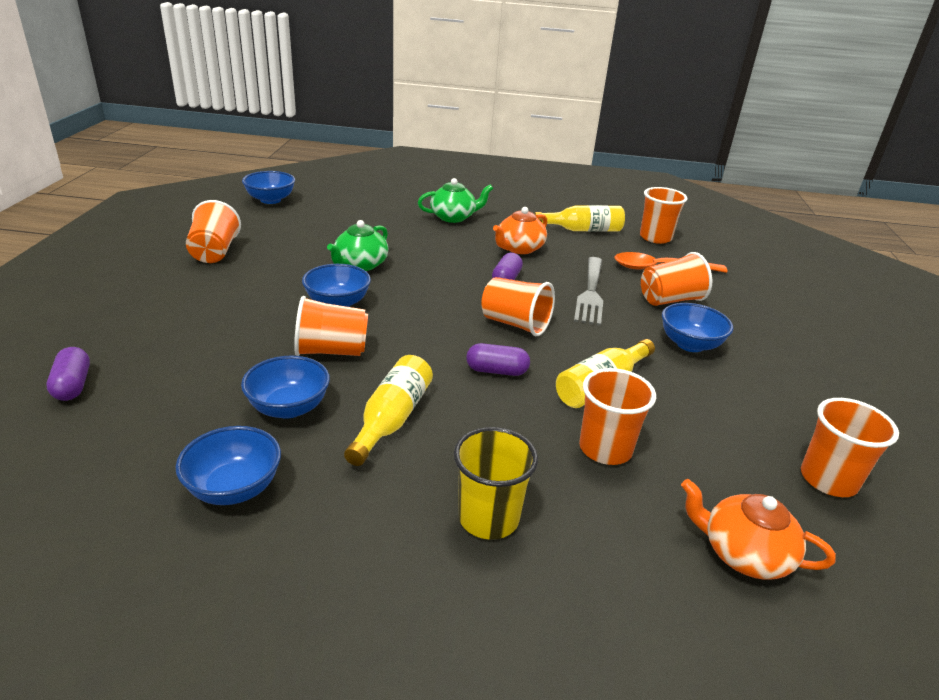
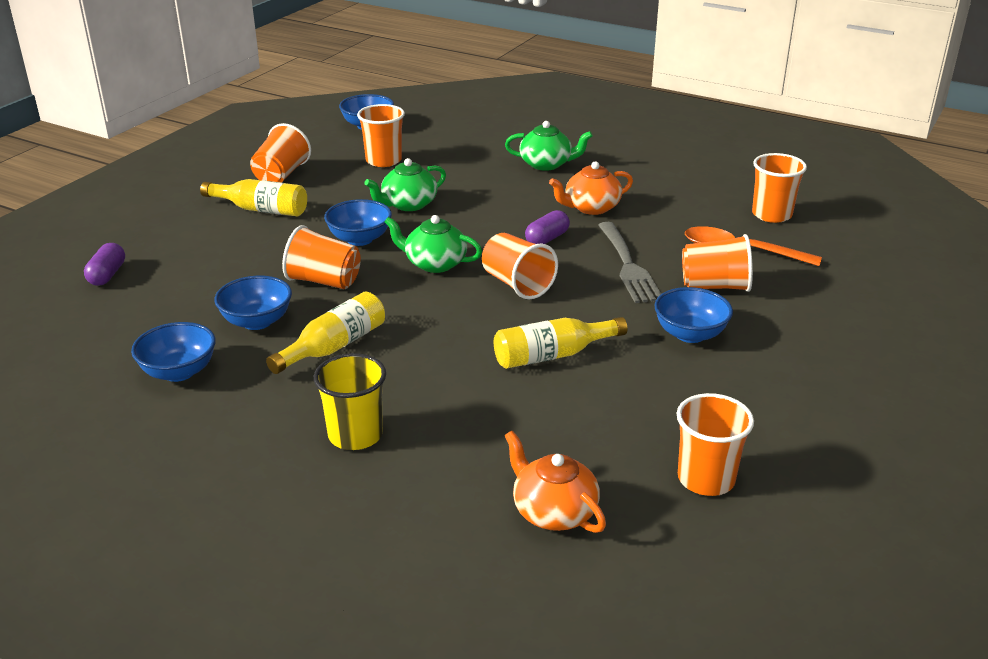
camera: 25 degrees right, 0 degrees up
(426, 316) = (434, 263): none -> green teapot
(497, 371) = (461, 324): purple capsule -> none
(582, 230) = (687, 195): yellow bottle -> yellow bottle (261, 209)
(591, 293) = (628, 266): grey fork -> grey fork turned 45 degrees counterclockwise
(605, 449) = (505, 407): orange cup -> orange cup (383, 160)

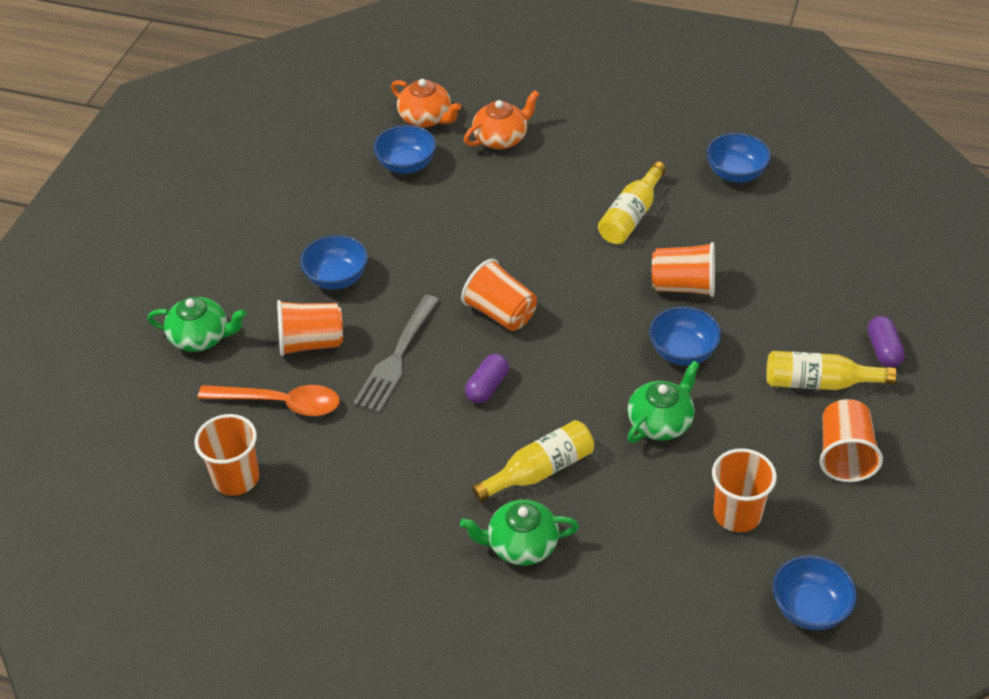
camera: 170 degrees right, 15 degrees up
(107, 275) = (888, 260): purple capsule -> purple capsule (883, 350)
(257, 321) = (711, 230): blue bowl -> blue bowl (406, 165)
(355, 435) = (574, 146): yellow cup -> none
(434, 263) = (590, 328): green teapot -> green teapot (201, 337)
(552, 355) = (450, 236): yellow bottle -> yellow bottle (539, 471)
(591, 207) = (448, 454): orange teapot -> orange teapot (501, 138)
(628, 266) = (396, 358): grey fork -> grey fork turned 135 degrees counterclockwise
(706, 479) = (329, 153): orange cup -> none

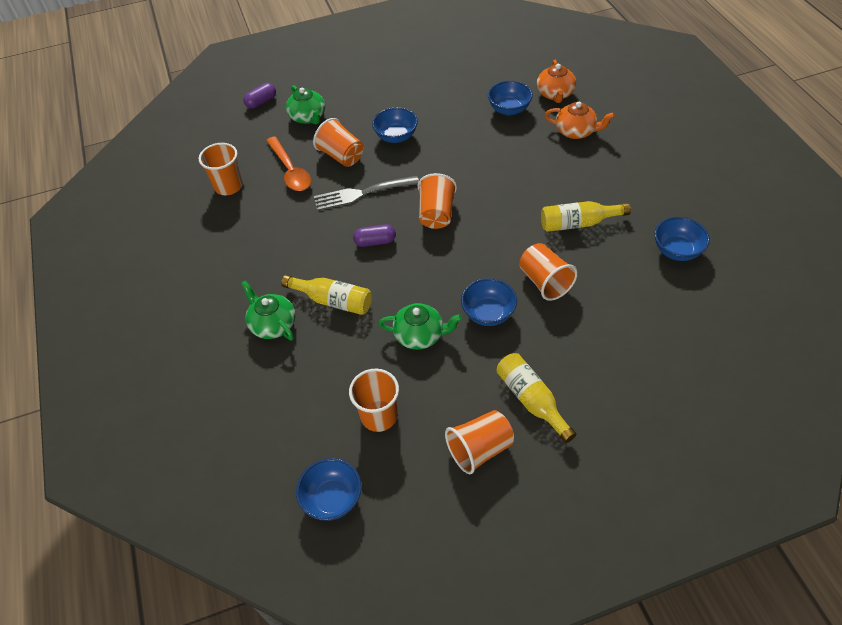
camera: 55 degrees right, 5 degrees up
(883, 350) = (598, 421): purple capsule -> purple capsule (261, 102)

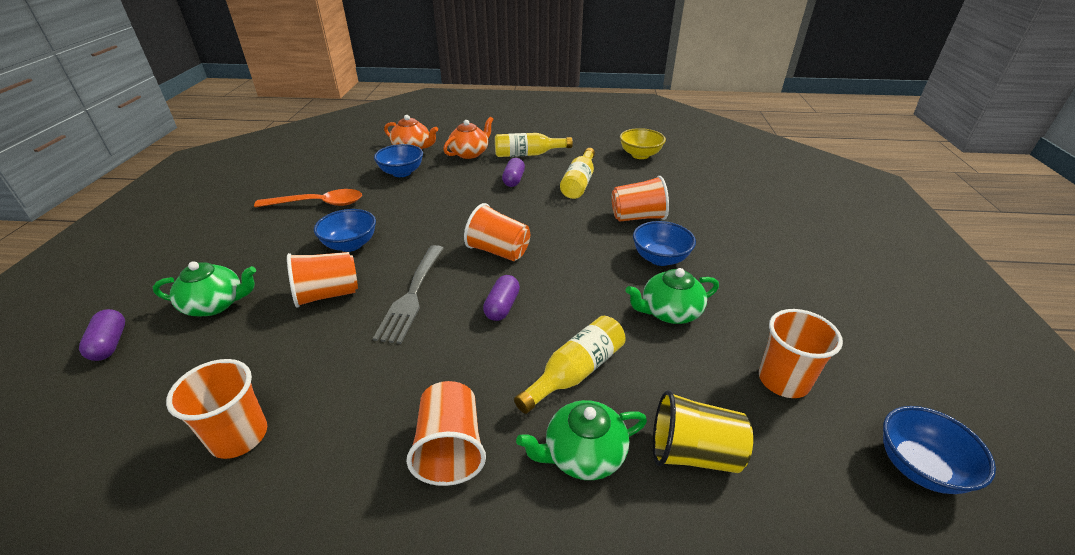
camera: 70 degrees left, 15 degrees down
(290, 171) = (296, 350): orange spoon -> orange spoon (319, 204)
(294, 375) = (693, 453): none -> yellow cup
(420, 335) = (669, 312): green teapot -> green teapot turned 135 degrees counterclockwise
(479, 449) = (839, 314): orange cup -> orange cup (450, 448)
(531, 400) = (780, 265): yellow bottle -> yellow bottle (528, 154)
(549, 179) = (514, 180): none -> purple capsule
(677, 250) = (640, 155): blue bowl -> yellow bowl

